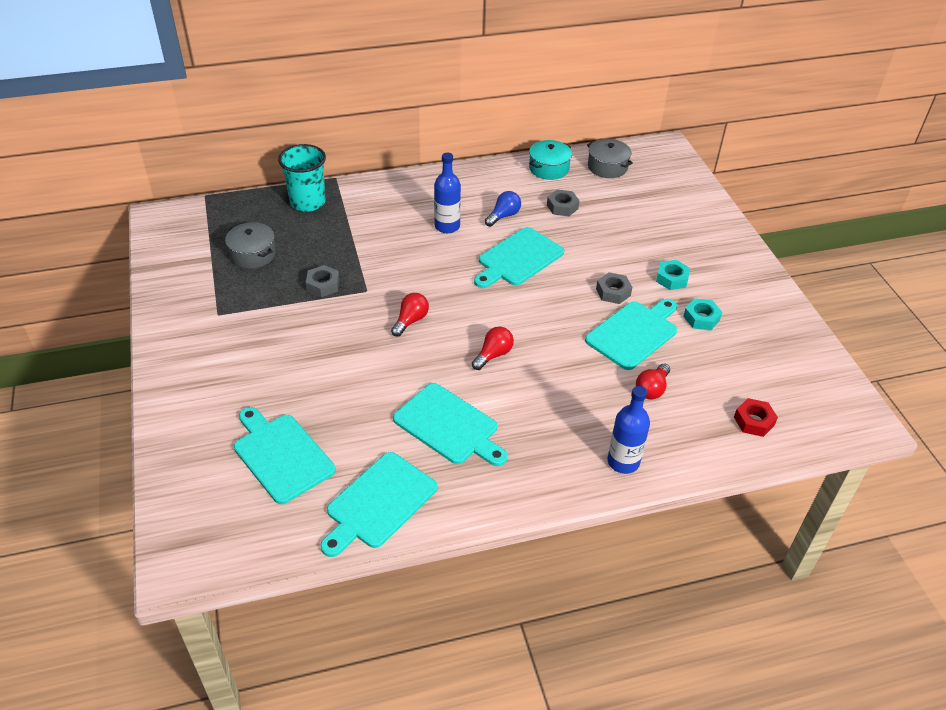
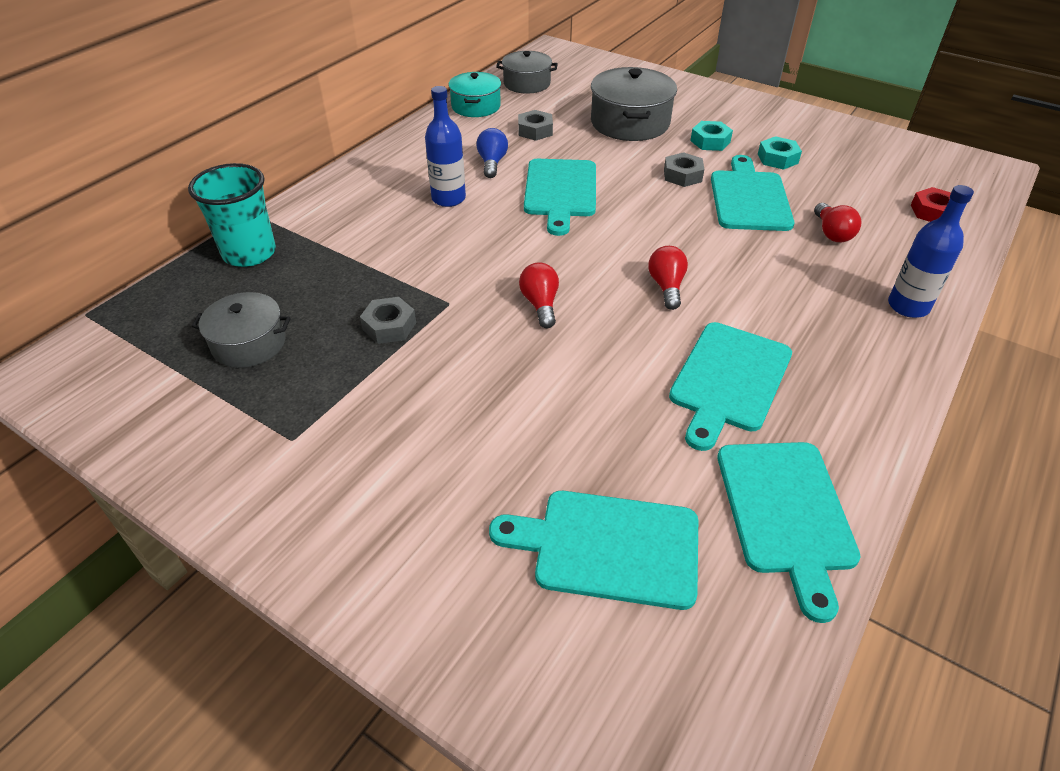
camera: 40 degrees left, 0 degrees up
(449, 426) = (729, 380): turquoise cutting board -> turquoise cutting board turned 120 degrees clockwise
(635, 234) = (630, 123): none -> grey pot

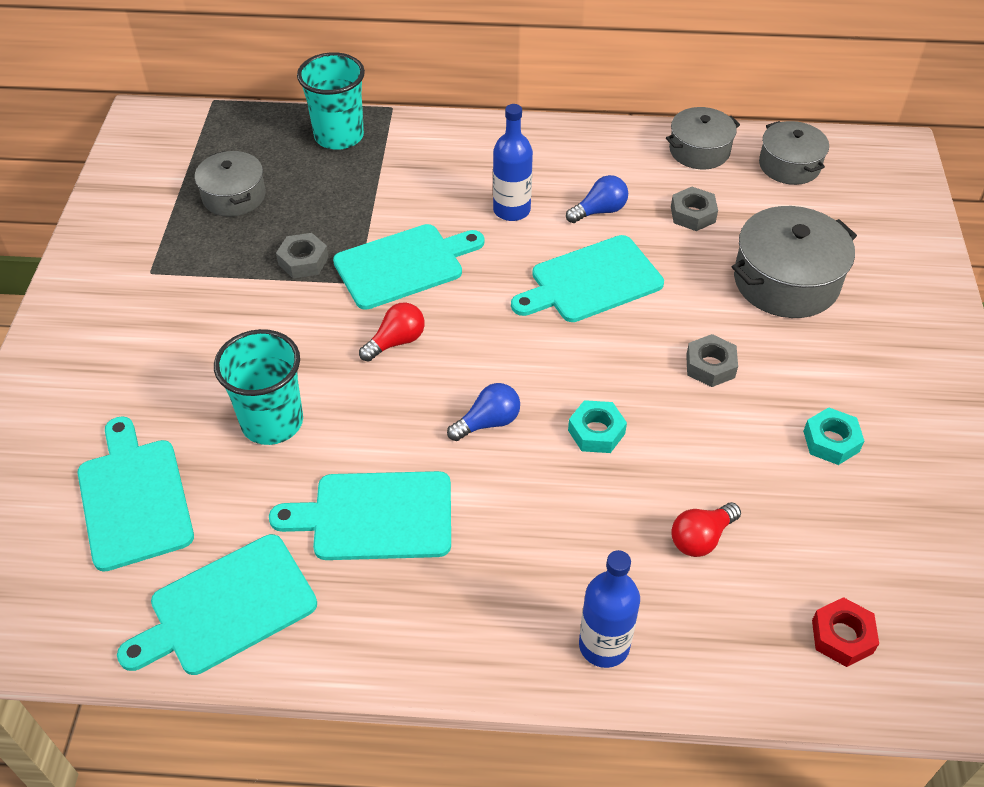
camera: 60 degrees right, 5 degrees up
(476, 106) = (699, 150): turquoise pot -> grey pot
(577, 410) = (272, 422): none -> turquoise cup
(666, 287) = (488, 422): red light bulb -> blue light bulb
(710, 141) = (812, 365): turquoise nut -> turquoise nut (596, 432)
(749, 198) = (713, 440): turquoise cutting board -> turquoise cutting board (403, 265)

